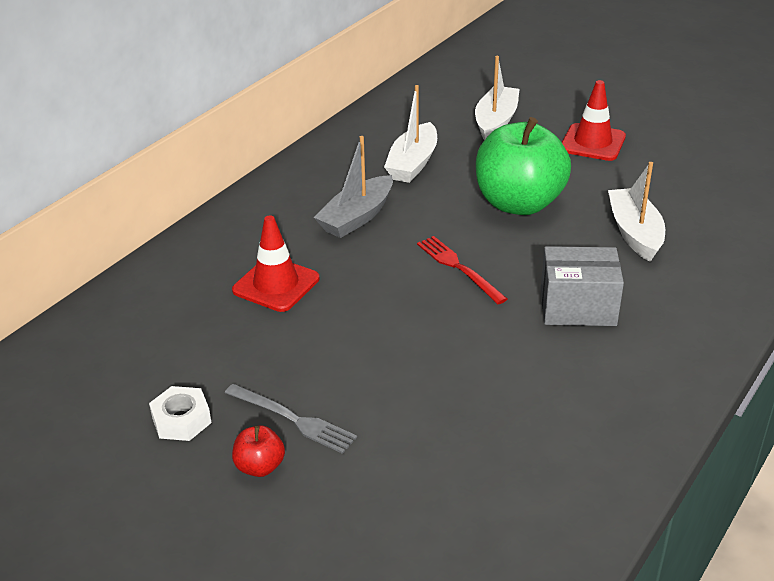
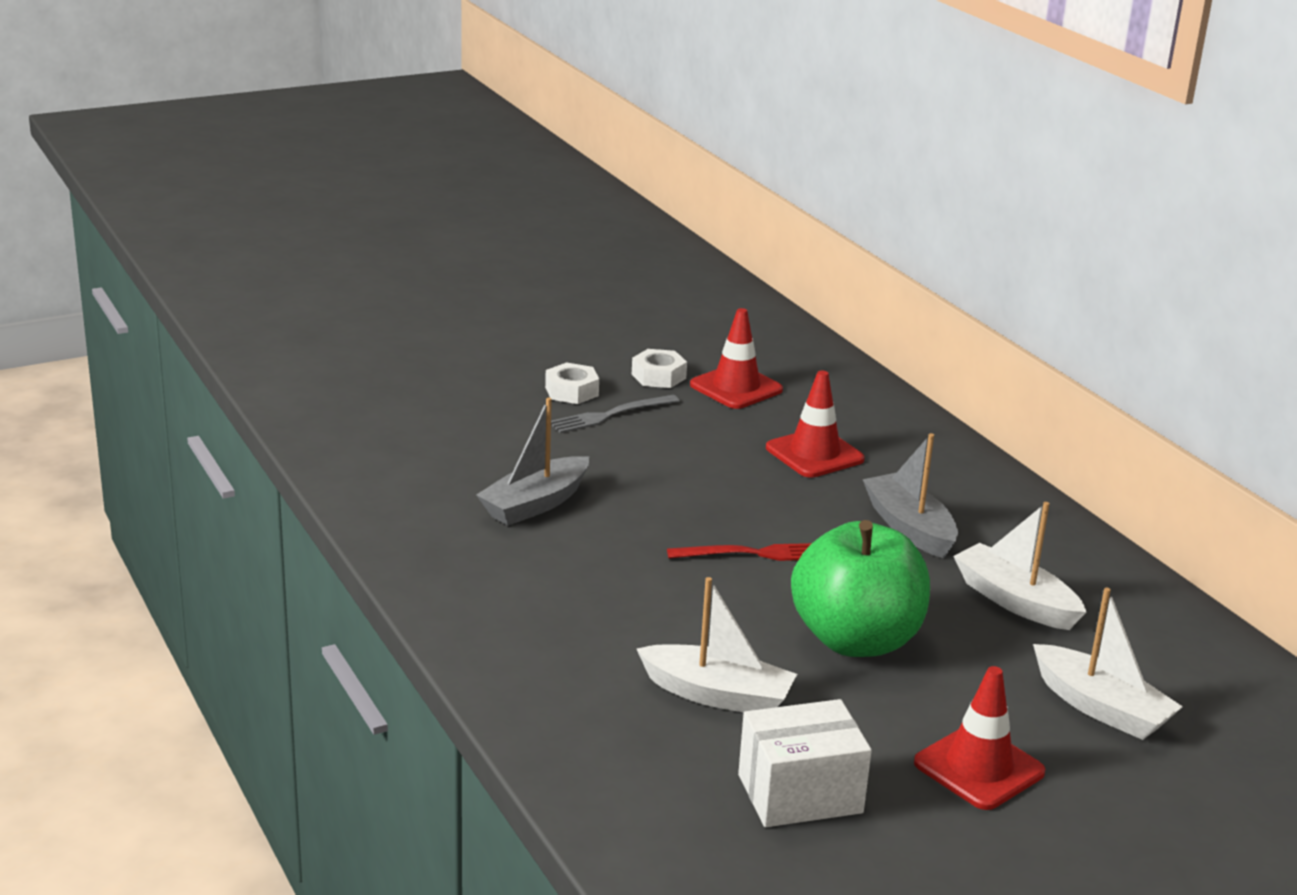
camera: 115 degrees right, 10 degrees down
(174, 363) = (736, 387): none -> red traffic cone
(260, 466) = (572, 391): red apple -> white nut
(496, 397) = (535, 504): none -> grey boat
(578, 307) = (616, 595): grey box -> none
(683, 184) = (800, 794): none -> white box

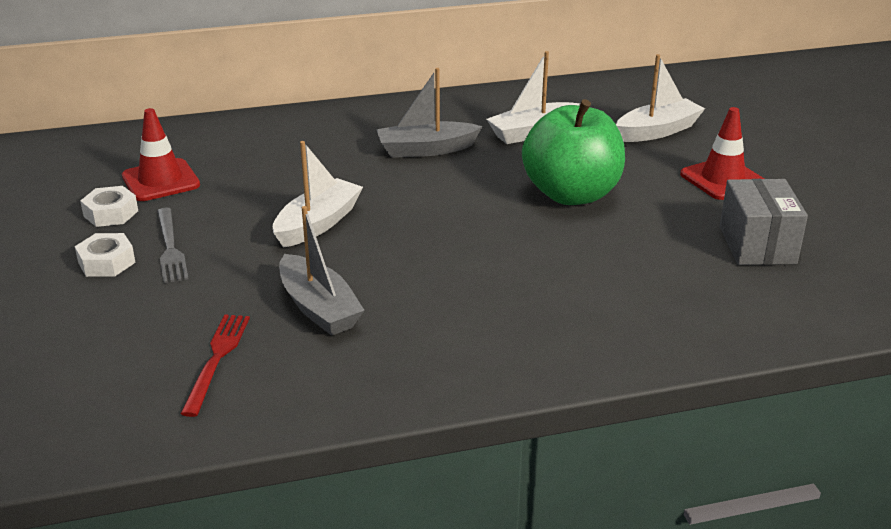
camera: 75 degrees left, 5 degrees up
(717, 695) = (638, 259): white boat -> white boat (318, 224)
(753, 554) = (442, 215): red fork -> red fork (217, 359)
(800, 794) = (757, 245): white box -> grey box
(814, 454) = (297, 166): red traffic cone -> none

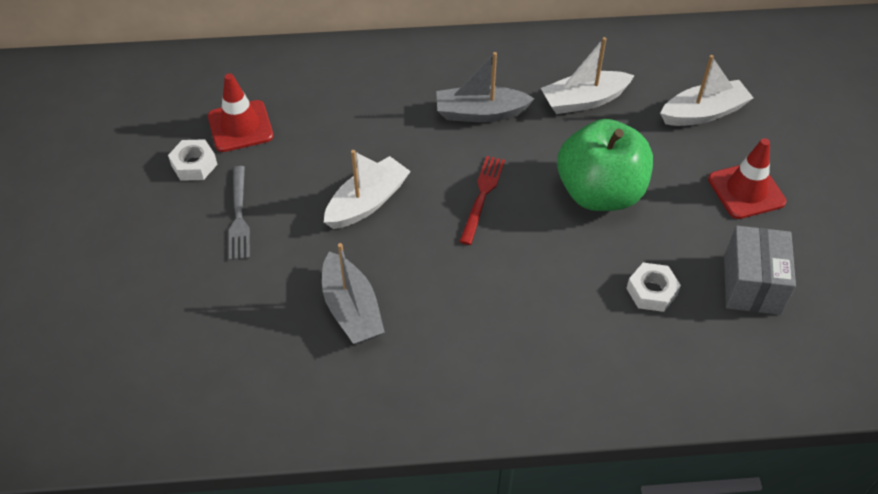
camera: 10 degrees right, 20 degrees up
(106, 262) = (185, 227): white nut -> white nut (651, 291)
(217, 359) = (261, 358): red fork -> red fork (482, 196)

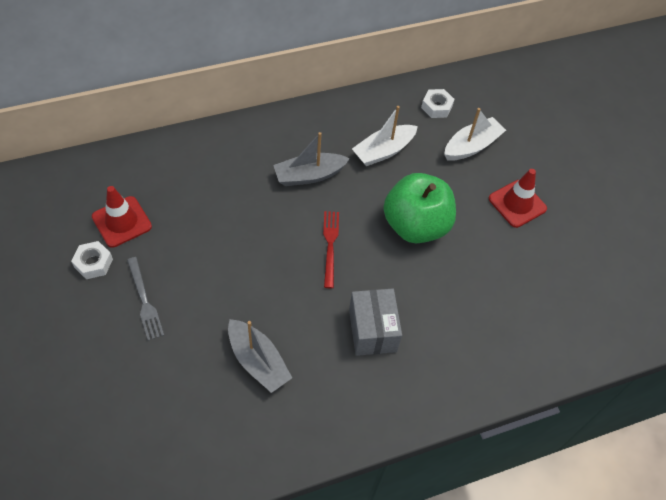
camera: 20 degrees left, 5 degrees up
(367, 202) = (244, 268): white boat -> none
(651, 291) = (473, 298): white nut -> white nut (436, 107)
(752, 284) = (540, 277): grey box -> grey box (372, 330)

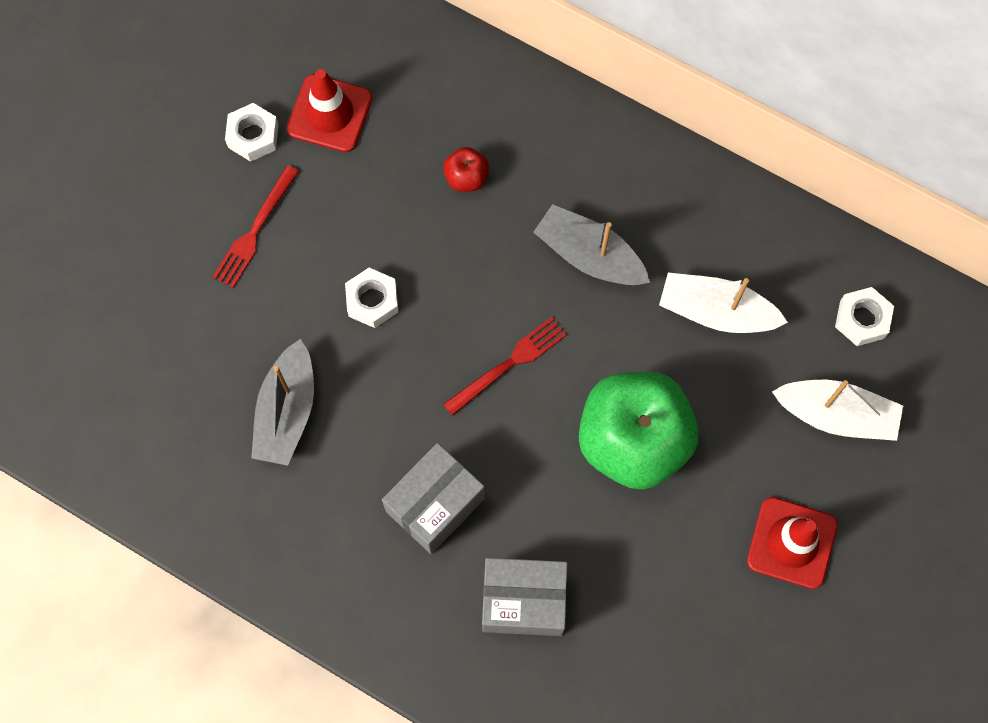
camera: 55 degrees right, 15 degrees up
(144, 300) = (255, 230): grey fork -> red fork
(219, 192) = (466, 178): none -> red apple
(239, 277) = (372, 300): none -> white nut
(456, 329) = (523, 601): none -> grey box

